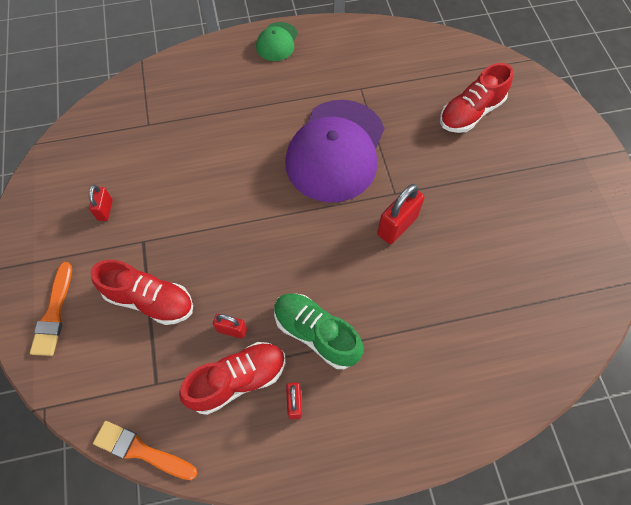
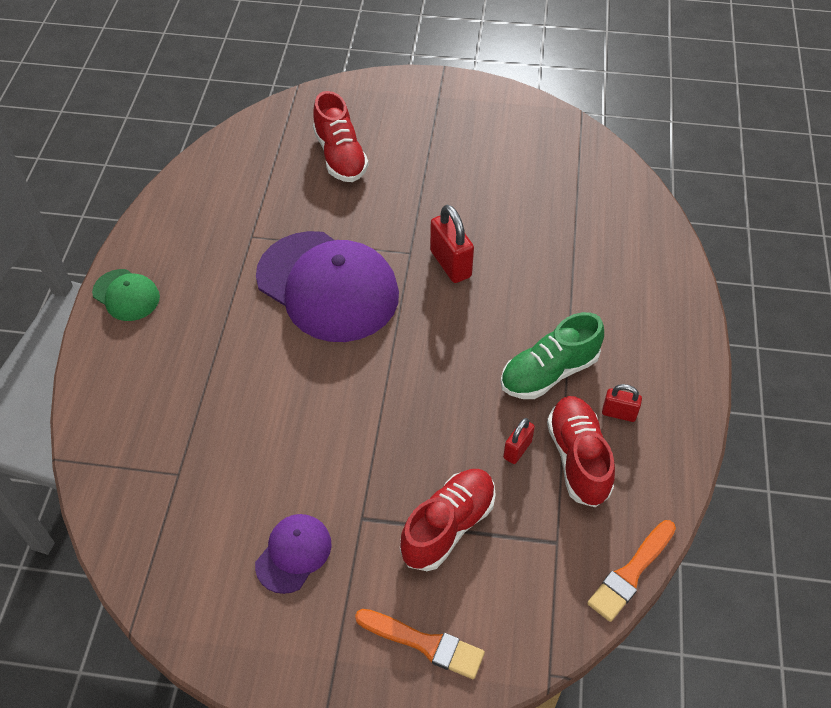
camera: 70 degrees left, 10 degrees down
(105, 210) = (293, 554): red padlock -> purple cap

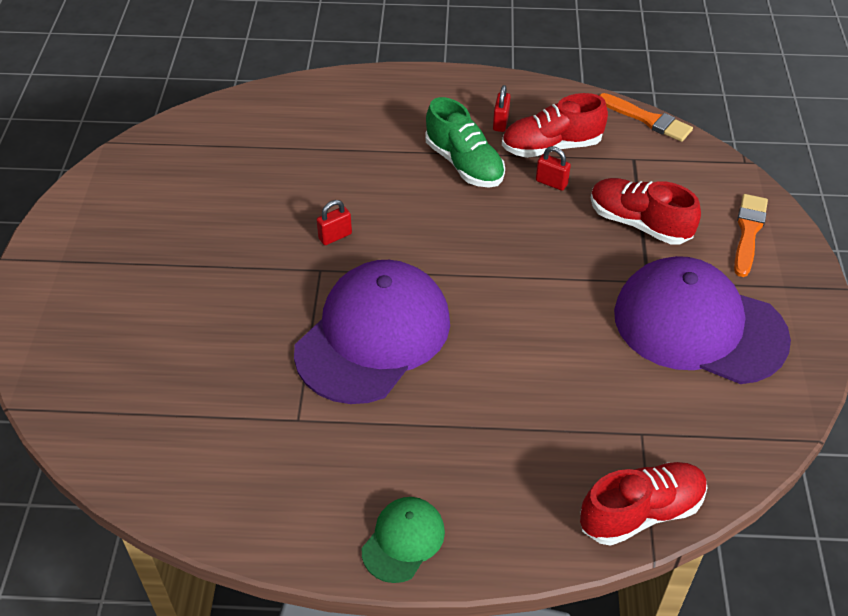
camera: 95 degrees left, 5 degrees down
(293, 554) = (699, 326): purple cap -> purple cap, size x2.14
(340, 156) = (159, 346): red shoe -> red shoe (641, 512)
(450, 264) = (335, 236): red padlock -> red padlock, size x0.59

